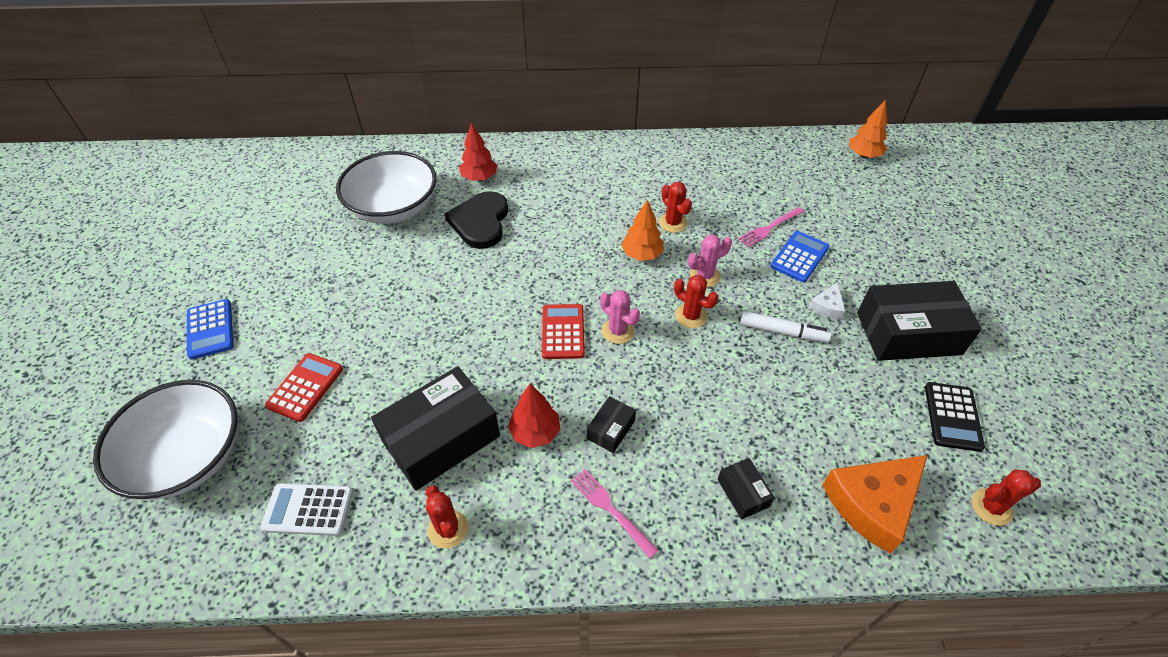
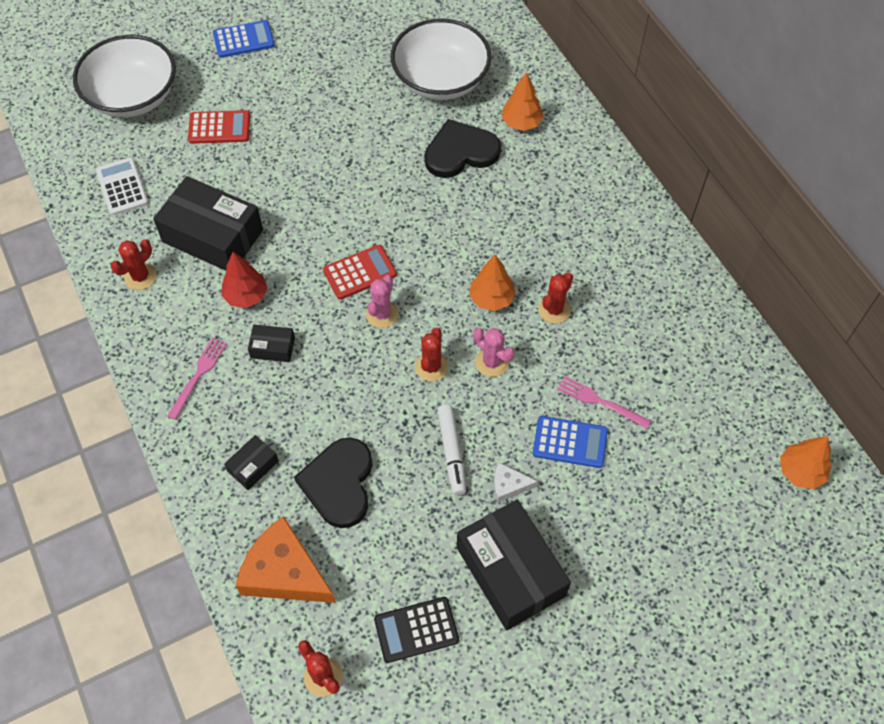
camera: 65 degrees right, 10 degrees up
(210, 329) = (243, 40): blue calculator -> blue calculator turned 150 degrees counterclockwise
(479, 178) = (521, 123): red tree -> orange tree
(787, 425) = (339, 483): none -> black heart

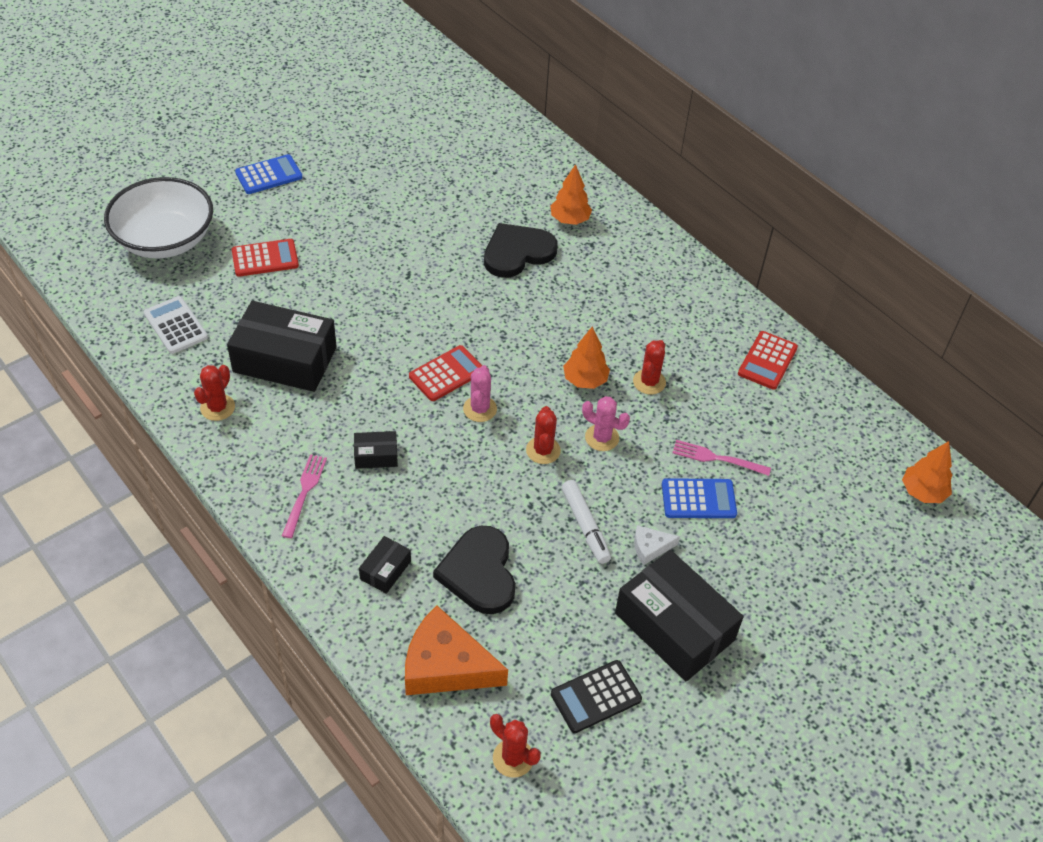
camera: 15 degrees left, 10 degrees down
(246, 295) = (335, 411): red tree -> none
(440, 80) = (479, 190): white bowl -> none
(679, 304) = (767, 361): none -> red calculator

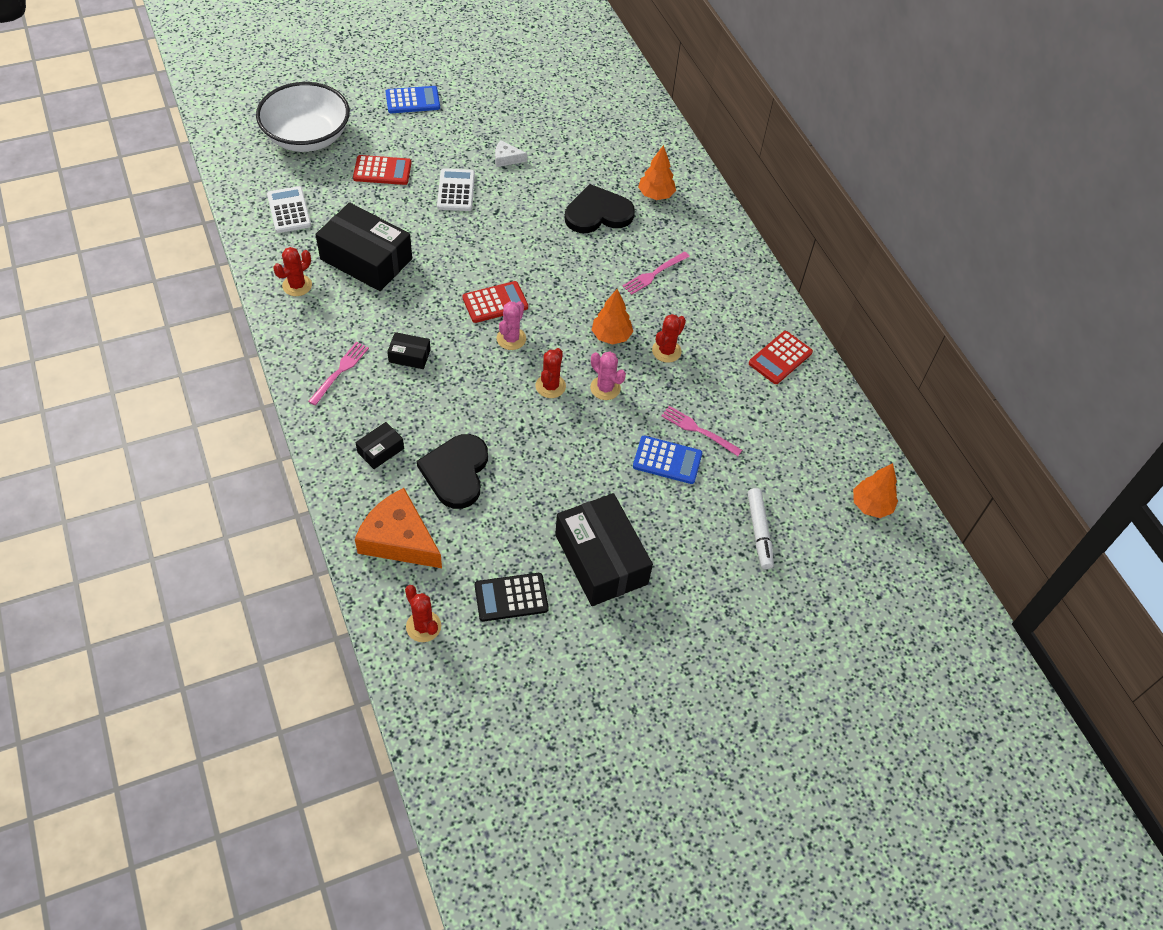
camera: 15 degrees right, 5 degrees up
(355, 262) = (456, 190): none -> white calculator
(585, 526) = (560, 457): white marker -> white marker (759, 532)
(602, 303) = (654, 274): none -> pink fork
(650, 547) = (608, 489): white cheese -> white cheese (506, 158)

